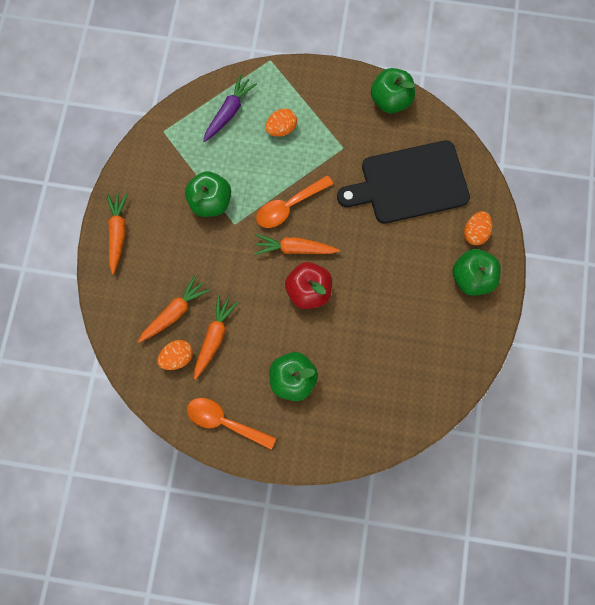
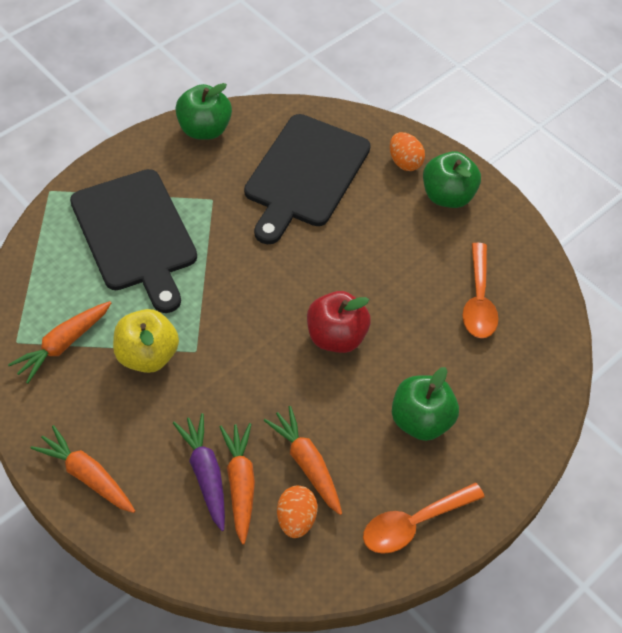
camera: 55 degrees left, 20 degrees down
(211, 202) = (147, 355): green apple -> yellow apple
(229, 112) = (65, 266): purple carrot -> purple carrot (205, 474)
(281, 129) = (135, 234): orange egg -> black cutting board
(289, 206) = (226, 288): orange spoon -> orange spoon (478, 301)
(295, 249) = (278, 316): orange carrot -> orange carrot (63, 344)

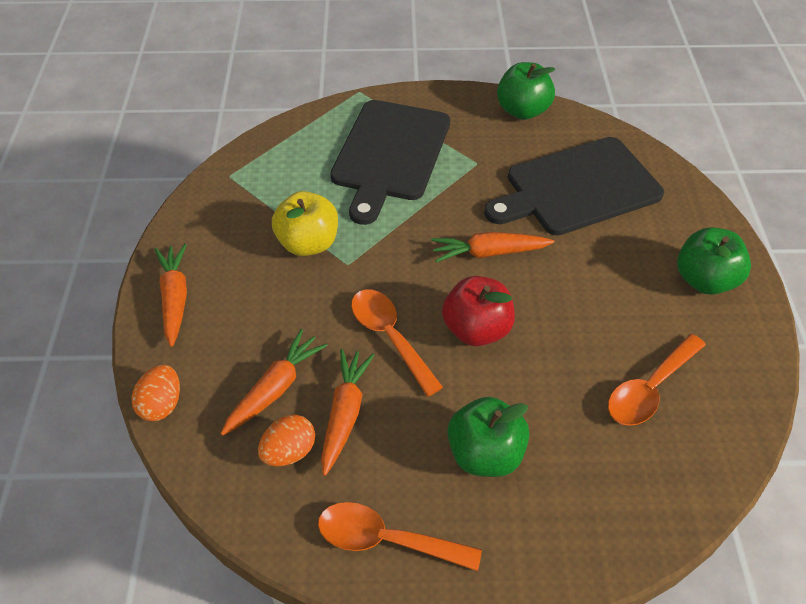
camera: 45 degrees right, 5 degrees down
(63, 344) = (258, 197): orange carrot -> orange carrot (489, 253)
(205, 474) = (257, 360): purple carrot -> none
(282, 385) = (390, 337): none -> orange spoon
(404, 162) = (686, 228): orange egg -> orange egg (162, 404)

